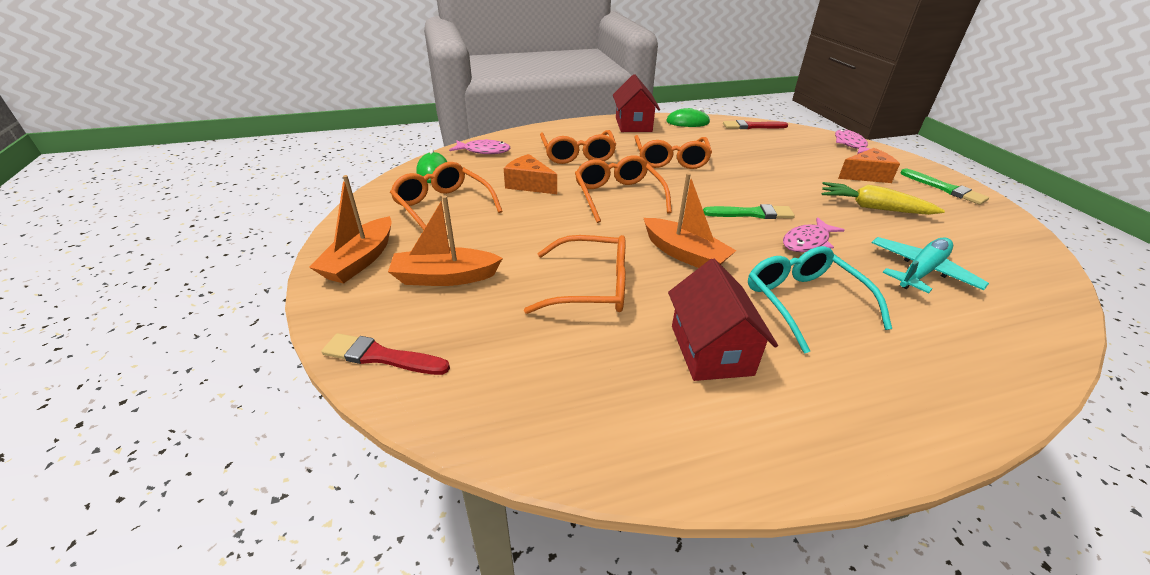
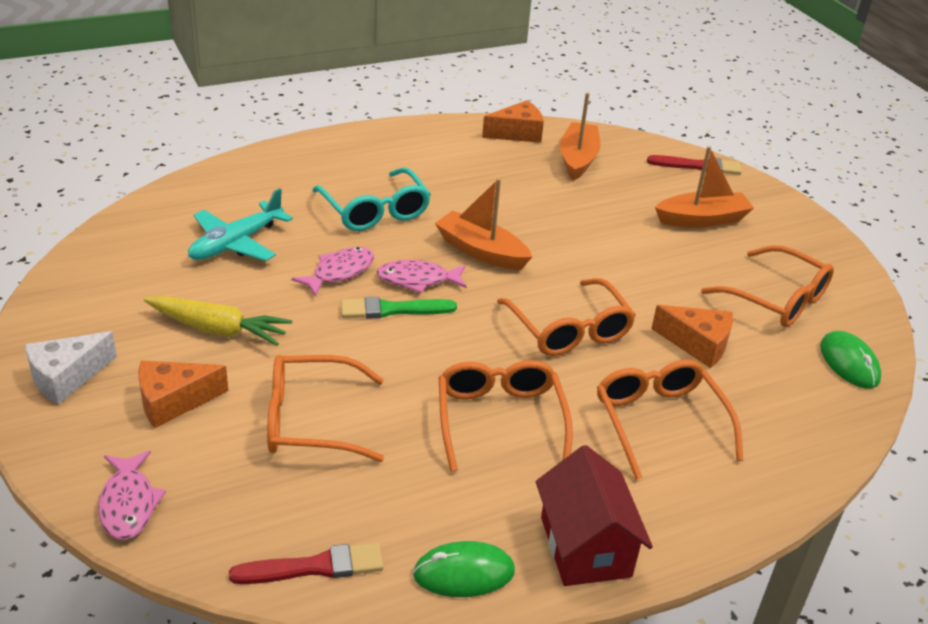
camera: 170 degrees right, 0 degrees up
(360, 260) = (793, 231): orange boat -> orange boat (578, 159)
(484, 151) = (818, 420): pink fish -> pink fish (417, 280)
(591, 287) = (567, 216): orange glasses -> orange glasses (310, 420)
(629, 444) = (517, 133): none -> orange cheese
(711, 350) = (463, 176): red house -> none
(945, 188) = (66, 377): green brush -> white cheese

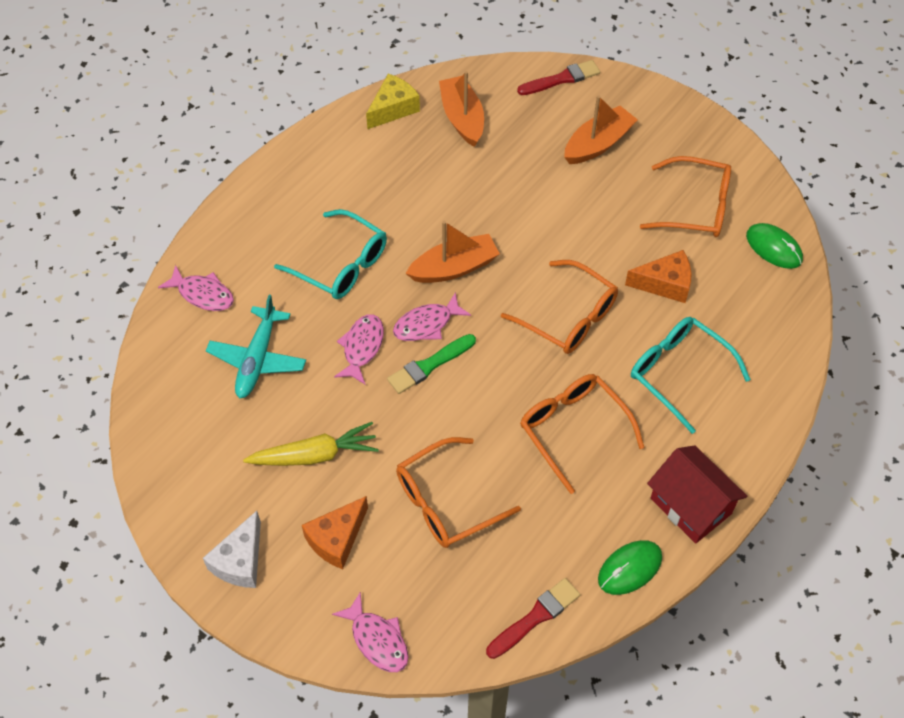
camera: 25 degrees left, 20 degrees up
(233, 185) = (203, 294): none -> pink fish
(481, 251) = (454, 268): orange boat -> orange boat turned 150 degrees clockwise
(517, 133) = (393, 109): orange cheese -> yellow cheese
(659, 421) = (678, 373): orange glasses -> turquoise glasses

